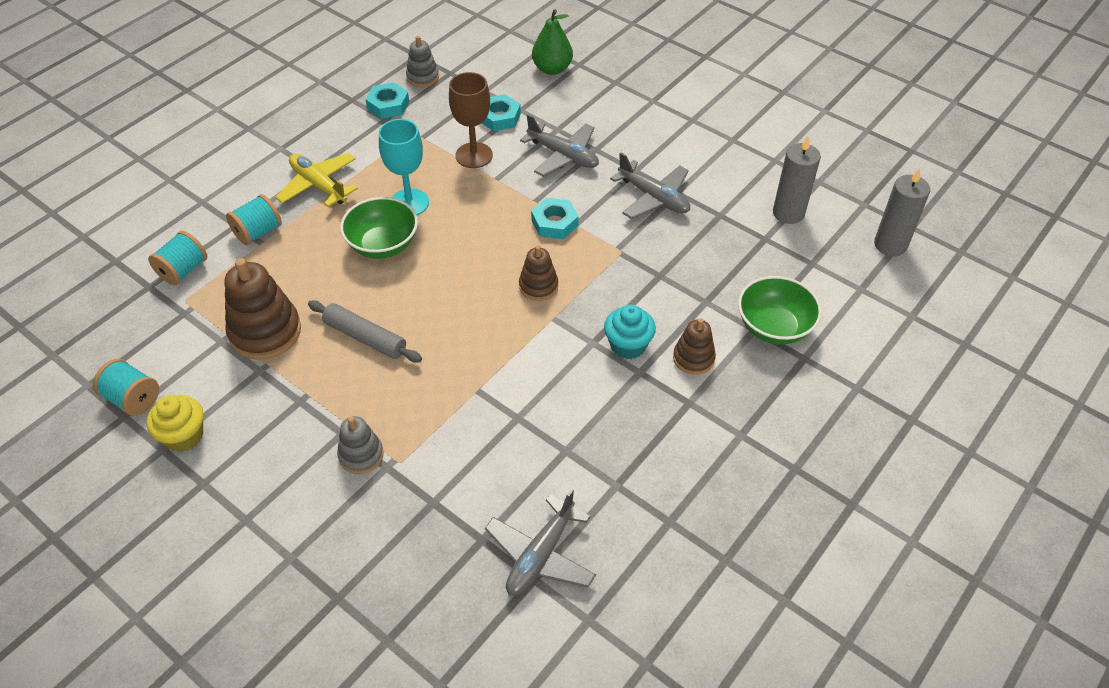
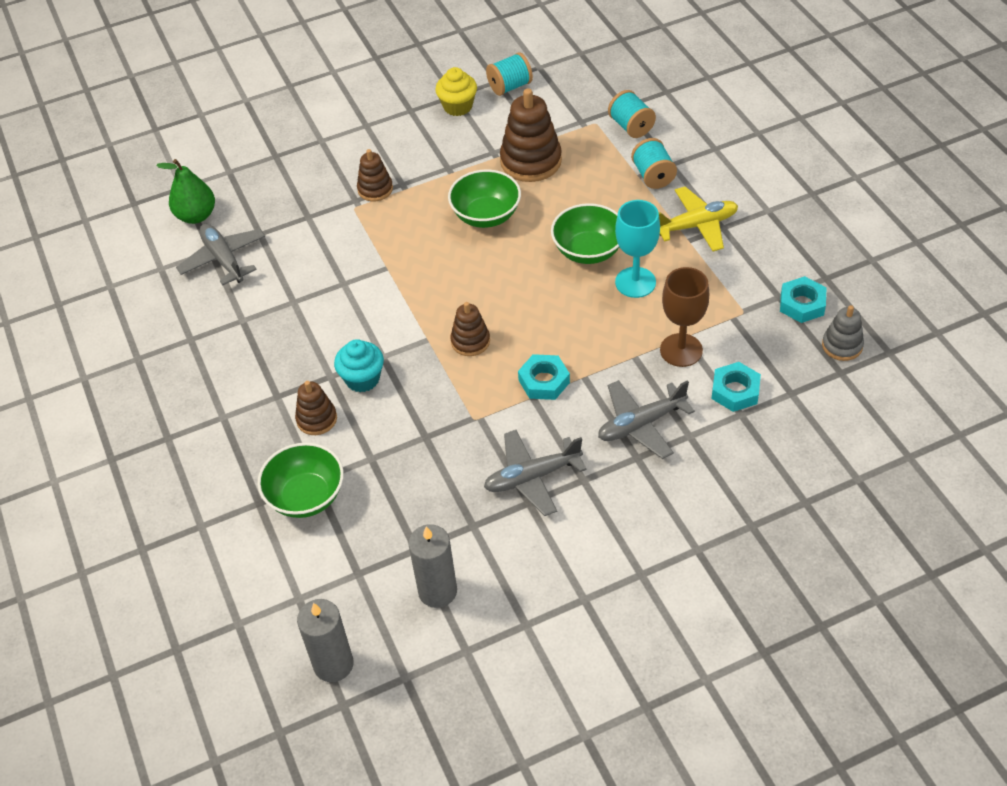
camera: 120 degrees right, 0 degrees up
(361, 455) = (375, 189): grey stacking toy -> brown stacking toy
(365, 338) = (486, 215): grey rolling pin -> green bowl
(552, 69) = (806, 471): green pear -> green pear (196, 216)

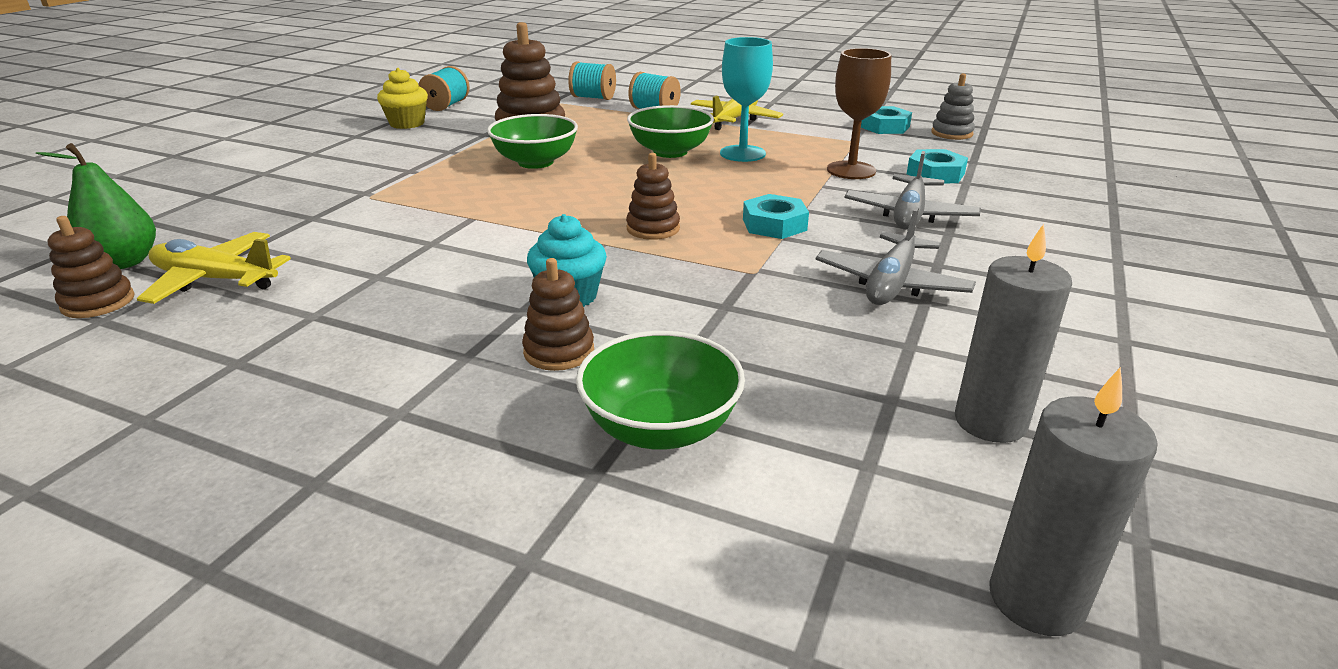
camera: 45 degrees left, 20 degrees down
(223, 259) = (215, 280): grey plane -> yellow plane
(375, 189) = (380, 181): brown stacking toy -> brown stacking toy (98, 302)

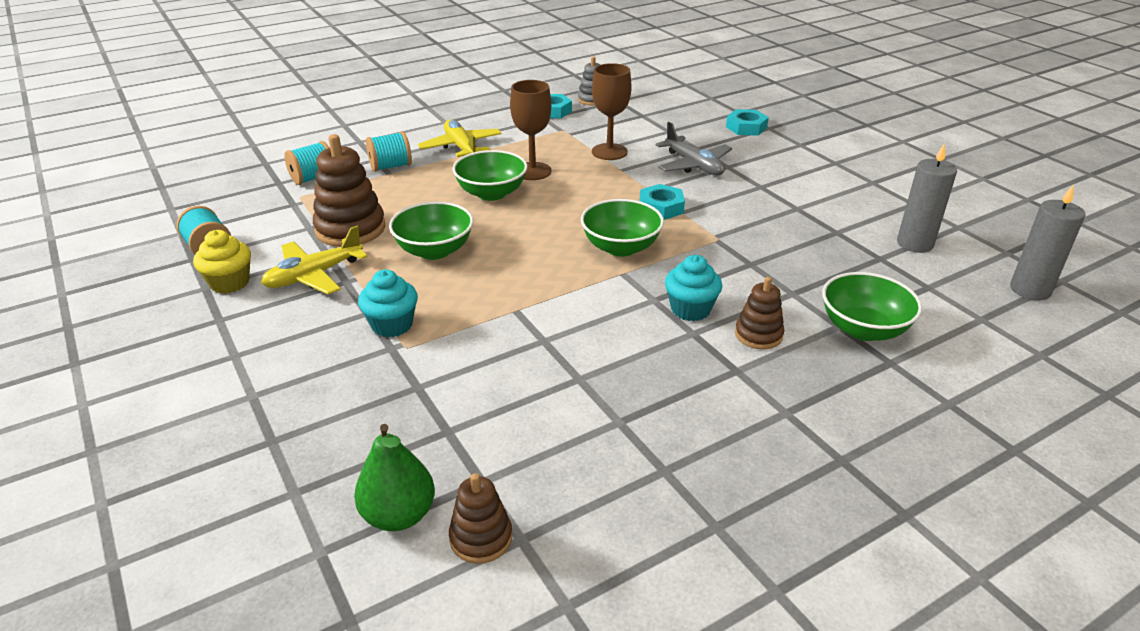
camera: 55 degrees left, 5 degrees up
(215, 280) = (501, 462): yellow plane -> yellow plane (314, 275)
(398, 183) = (392, 325): none -> turquoise cupcake
(653, 228) = (621, 247): brown stacking toy -> green bowl
(742, 153) = (532, 171): turquoise goblet -> brown goblet
(891, 284) = (771, 208): grey plane -> none
(935, 174) = (647, 133): turquoise nut -> turquoise nut (746, 127)

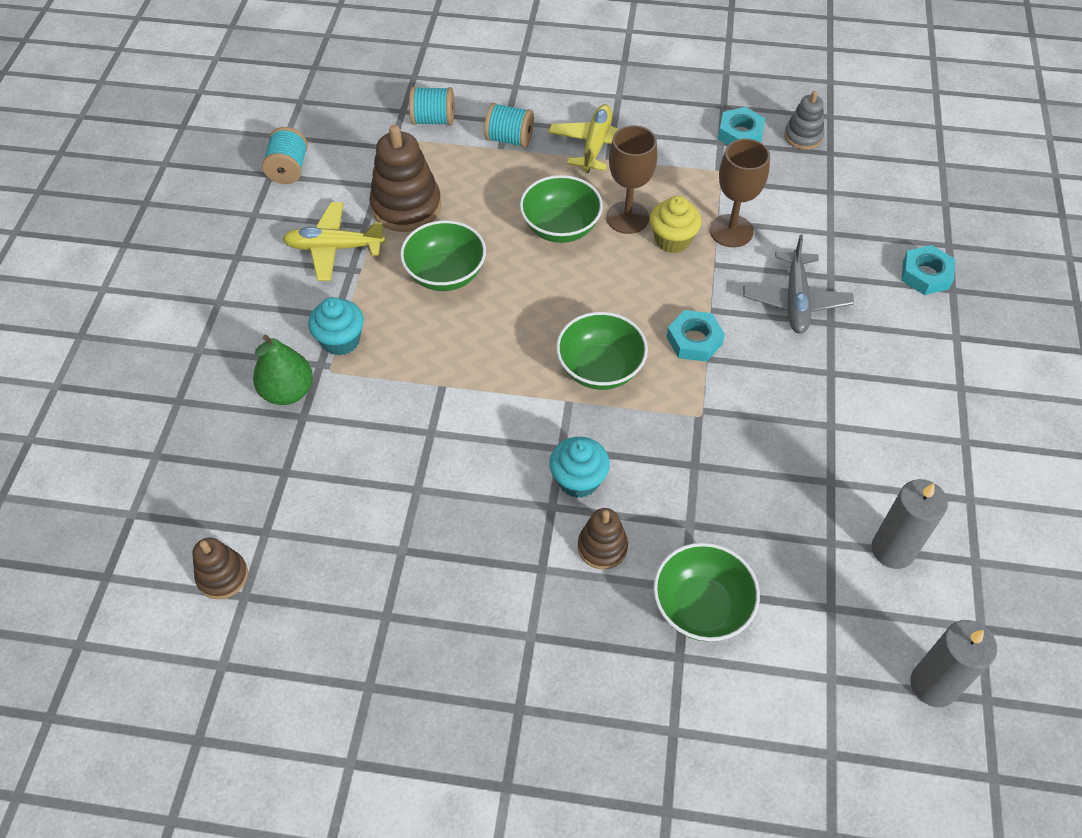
camera: 40 degrees right, 20 degrees up
(230, 283) = (273, 219): yellow cupcake -> yellow cupcake (672, 240)
(399, 515) = (194, 520): green pear -> green pear (288, 392)

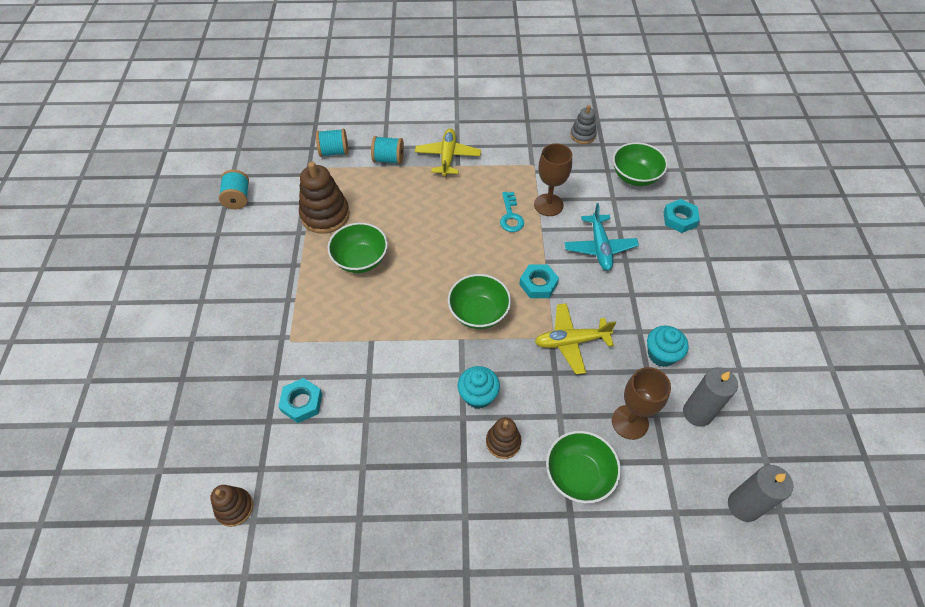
camera: 10 degrees left, 0 degrees up
(288, 392) = (262, 360): green pear -> none
(334, 248) = (279, 251): yellow plane -> yellow plane (571, 341)
(341, 340) = (294, 317): turquoise cupcake -> turquoise cupcake (661, 354)
(560, 228) = (434, 217): green bowl -> green bowl (635, 177)
(627, 217) = (478, 204): brown goblet -> brown goblet (630, 422)
(672, 240) = (511, 216): yellow cupcake -> turquoise key
(740, 134) = (541, 138): turquoise nut -> turquoise nut (302, 402)
(795, 300) = (599, 247): grey plane -> turquoise plane

